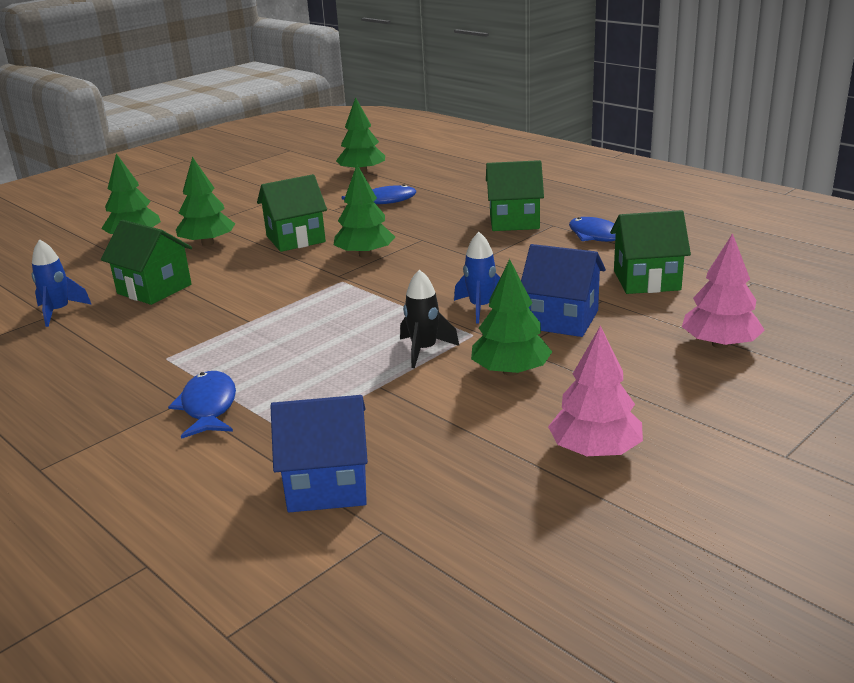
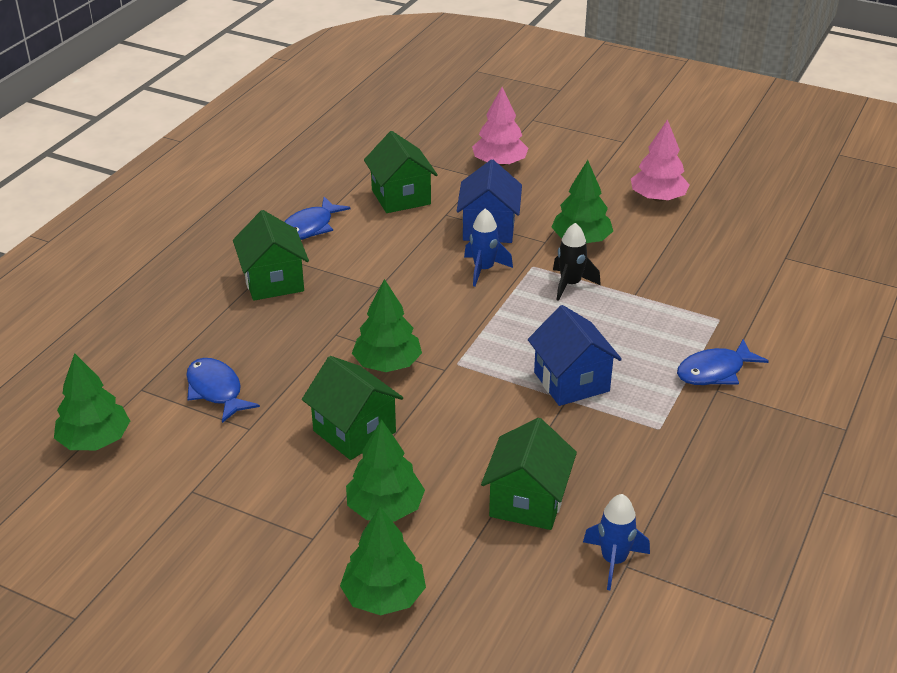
camera: 110 degrees left, 10 degrees up
(327, 485) = (761, 287): blue house -> blue house (571, 382)

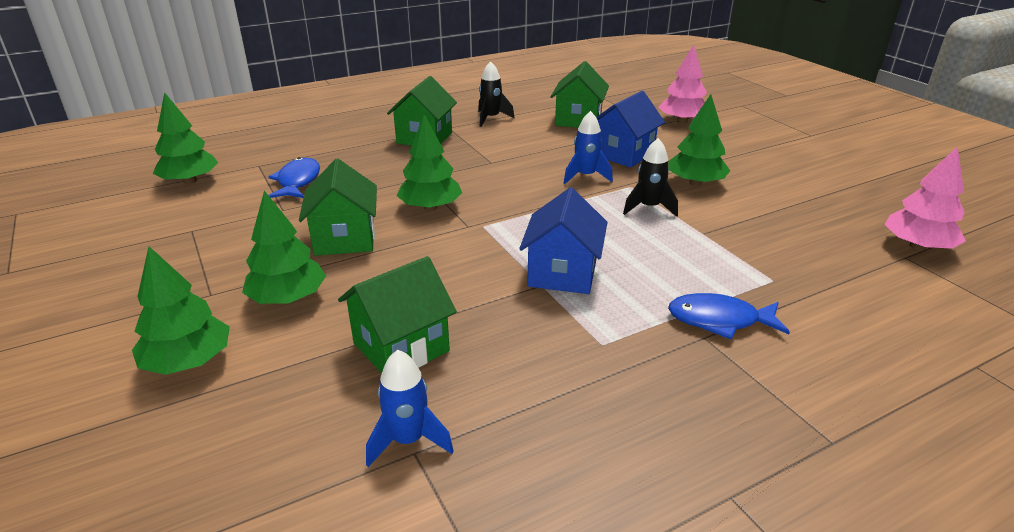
camera: 35 degrees right, 5 degrees down
(310, 227) = (491, 118): blue fish -> black rocket
(658, 198) = (804, 177): pink tree -> pink tree (917, 246)

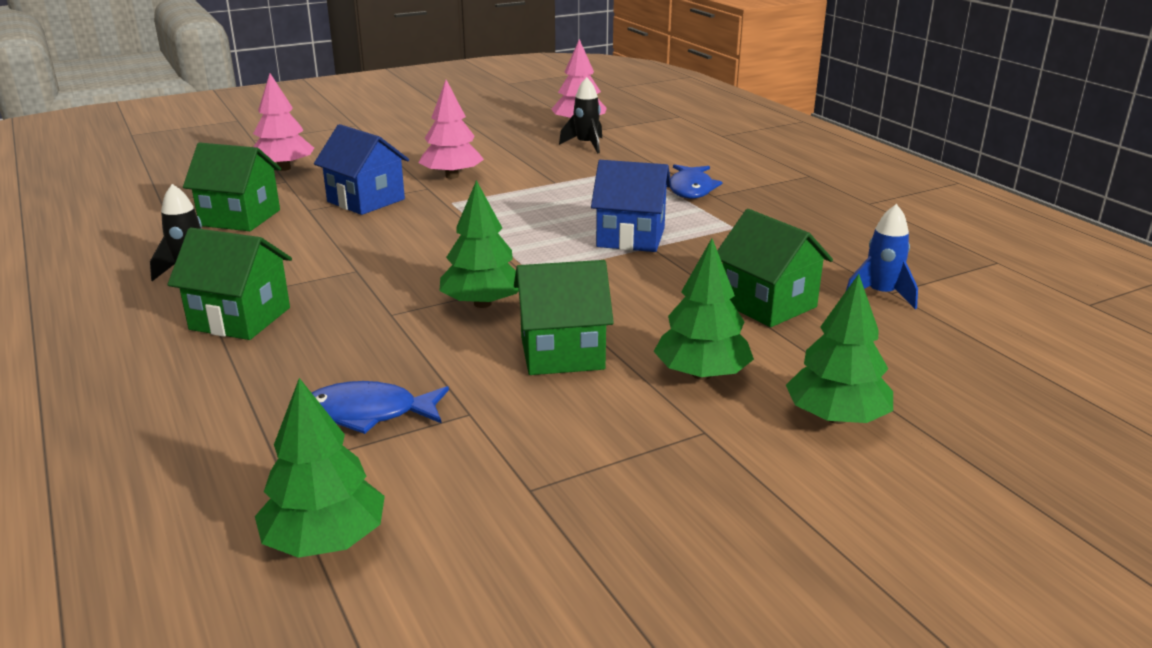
camera: 90 degrees left, 5 degrees down
(585, 176) = (420, 220): blue rocket -> none
(649, 207) = (502, 198): black rocket -> black rocket (586, 145)
(695, 183) = (452, 176): green tree -> pink tree

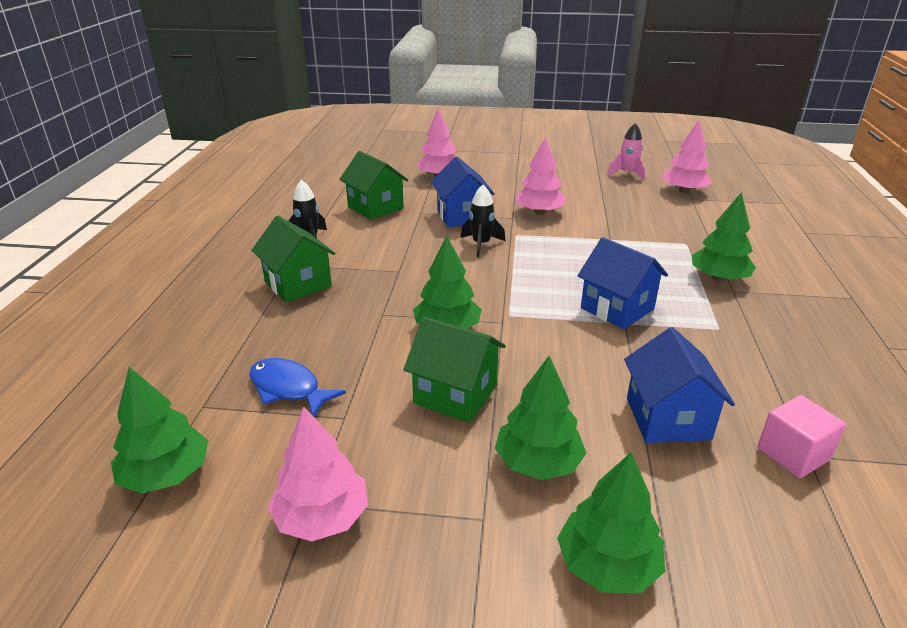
camera: 35 degrees right, 5 degrees up
(505, 121) = (627, 174): none -> pink rocket
(556, 495) = (322, 517): none -> pink tree
(586, 145) = (670, 211): black rocket -> black rocket (481, 245)
(691, 189) = (718, 278): blue fish -> green tree
(767, 304) = (667, 418): green house -> blue house
(881, 295) = (793, 454): blue rocket -> pink cube

